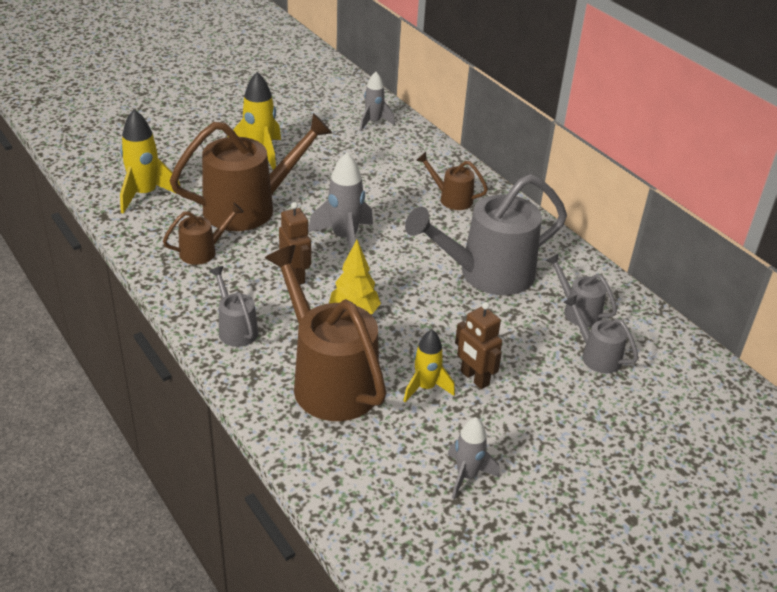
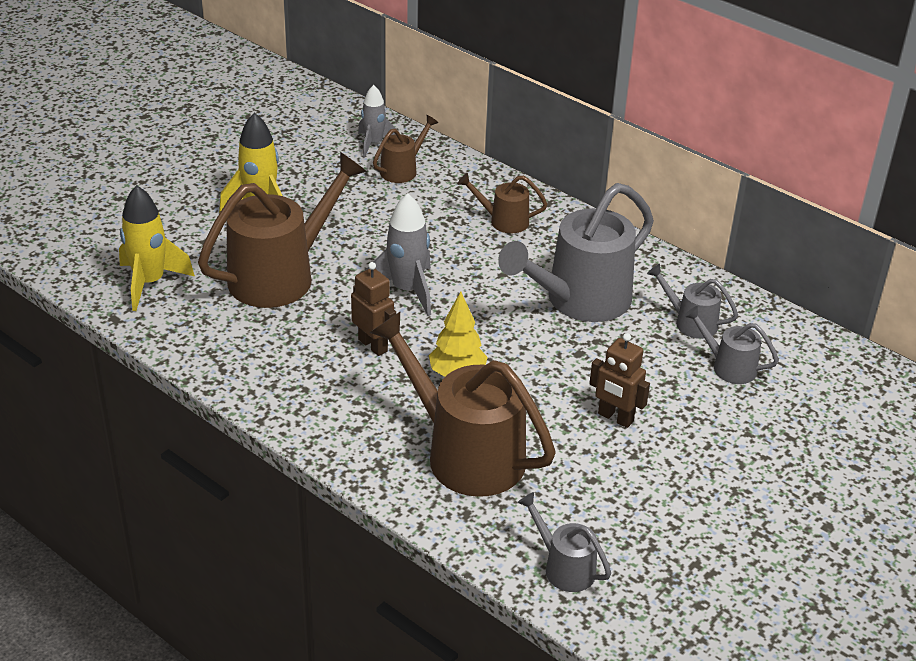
camera: 15 degrees left, 0 degrees up
(203, 251) = (254, 338): brown watering can -> brown watering can (403, 170)
(235, 328) = (336, 418): grey watering can -> grey watering can (563, 567)
(425, 387) = (569, 439): yellow rocket -> none
(466, 476) = (651, 521): grey rocket -> none

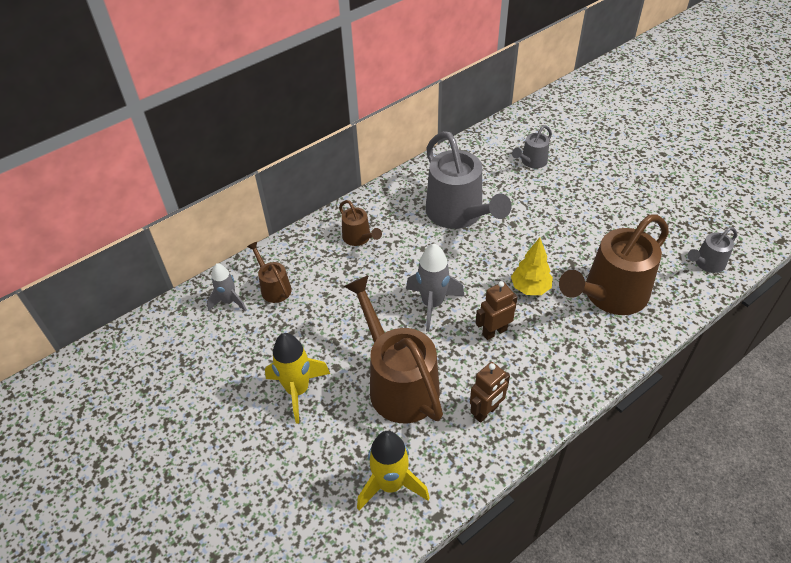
camera: 75 degrees left, 10 degrees up
(503, 221) = (359, 238): brown watering can -> brown watering can turned 60 degrees counterclockwise
(615, 418) = (576, 218): brown robot -> brown robot (486, 412)
(690, 322) = (488, 169): grey watering can -> none

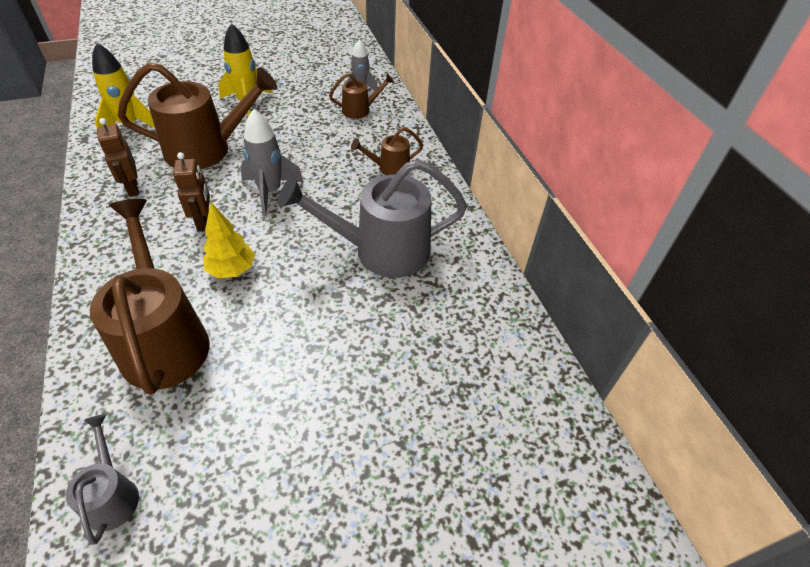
camera: 105 degrees right, 0 degrees up
(531, 162) = (445, 365): grey watering can -> none

